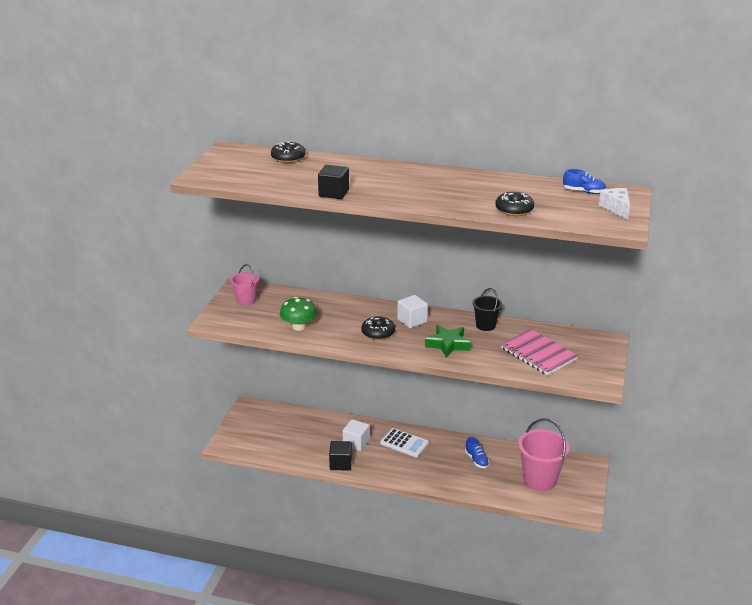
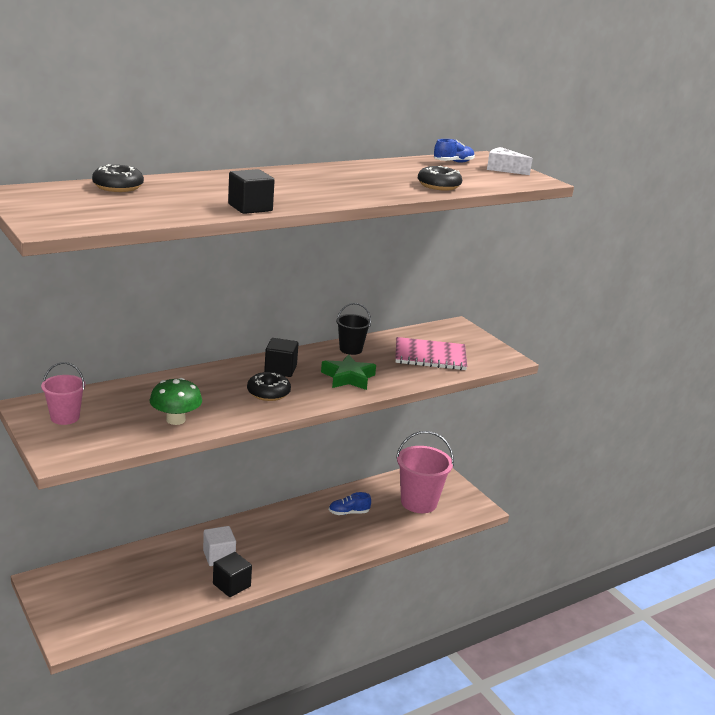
camera: 50 degrees left, 5 degrees down
(404, 443) = (266, 532): white calculator -> none
(412, 320) = (280, 369): white cube -> black cube
(476, 460) = (348, 513): blue shoe -> blue shoe turned 150 degrees clockwise

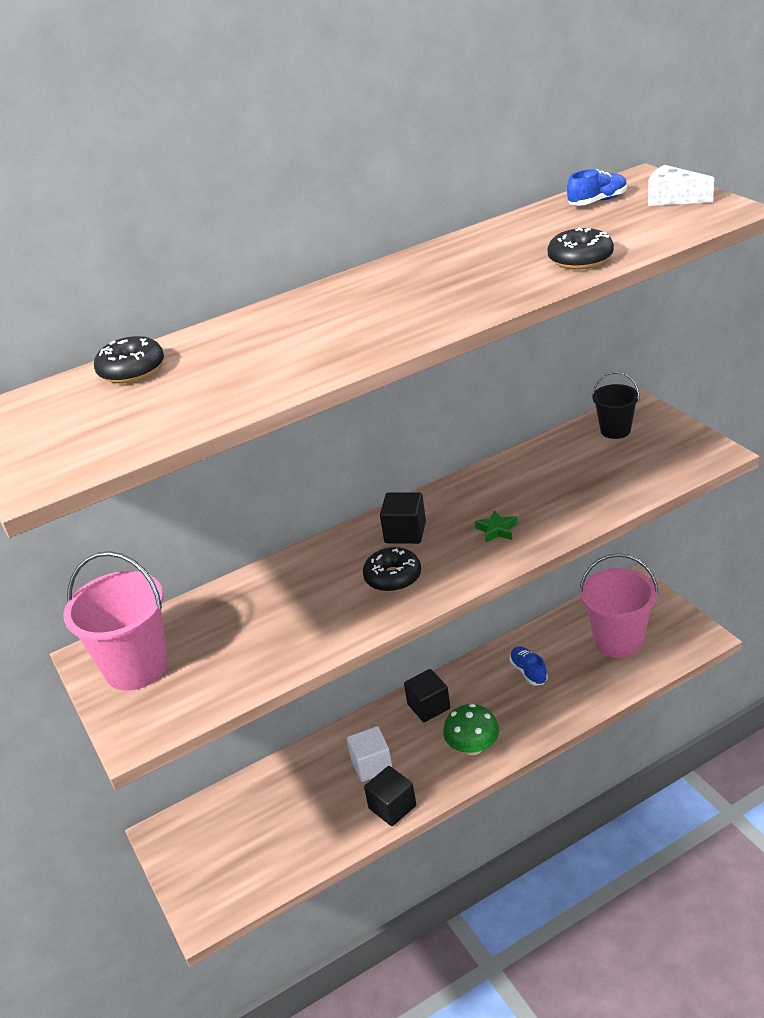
camera: 10 degrees right, 10 degrees up
(65, 417) = (136, 667): pink bucket -> pink bucket, size x1.76
(175, 420) = (276, 646): green mushroom -> green mushroom (473, 747)
(250, 208) = (313, 373): black cube -> black cube (428, 706)
(348, 378) = (497, 530): green star -> green star, size x0.57
(348, 513) = (528, 672): blue shoe -> blue shoe turned 75 degrees clockwise
(350, 349) = (495, 479): black bucket -> black bucket (615, 430)
(430, 356) = (605, 470): pink notebook -> none

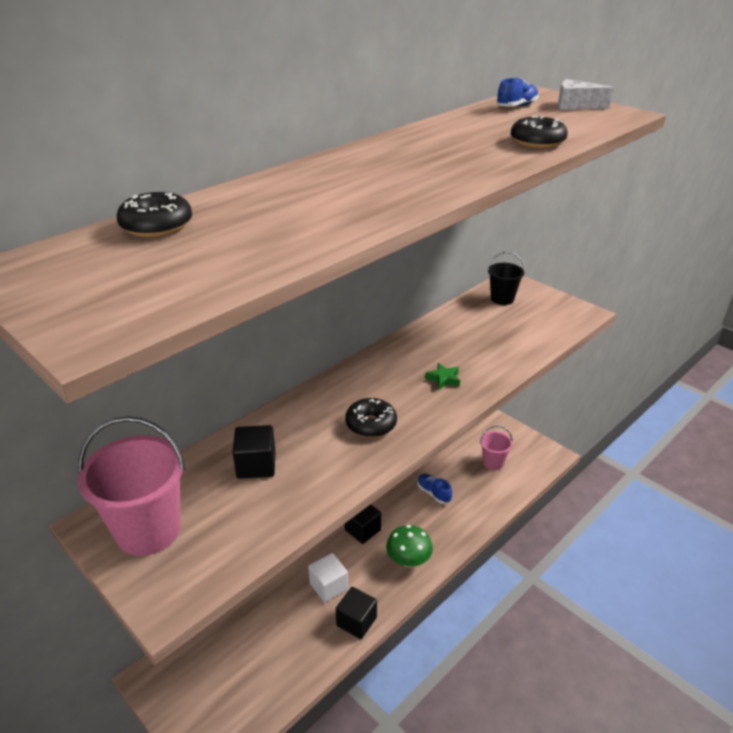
camera: 20 degrees left, 0 degrees up
(405, 532) = (366, 385): black cube -> black cube (256, 465)
(618, 641) = (493, 462): pink bucket -> pink bucket, size x0.57

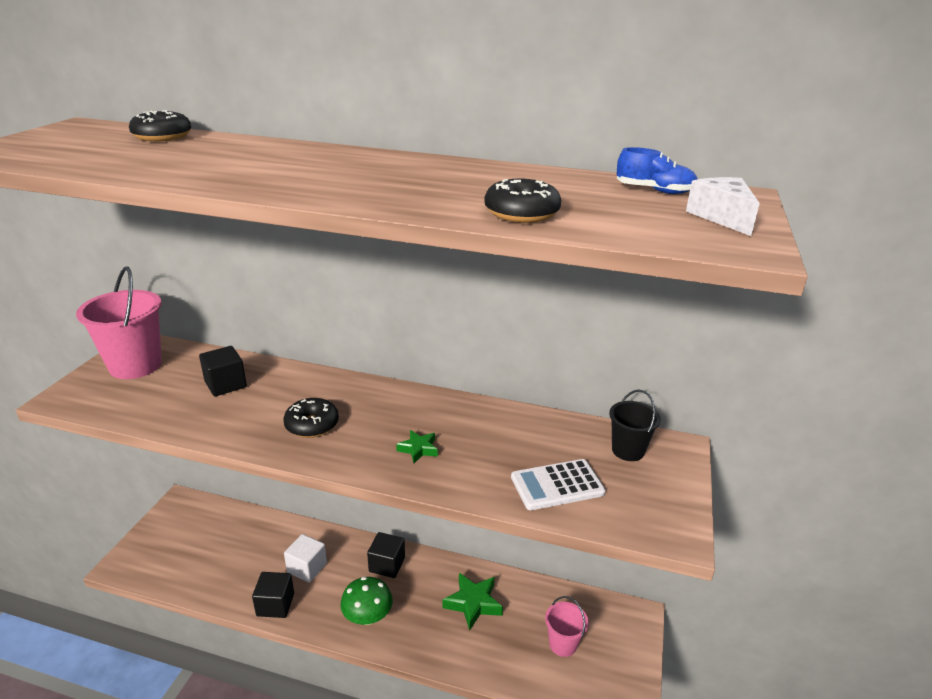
camera: 60 degrees right, 5 degrees down
(433, 493) = (473, 603): blue shoe -> green star
(520, 336) = (557, 485): none -> white calculator

